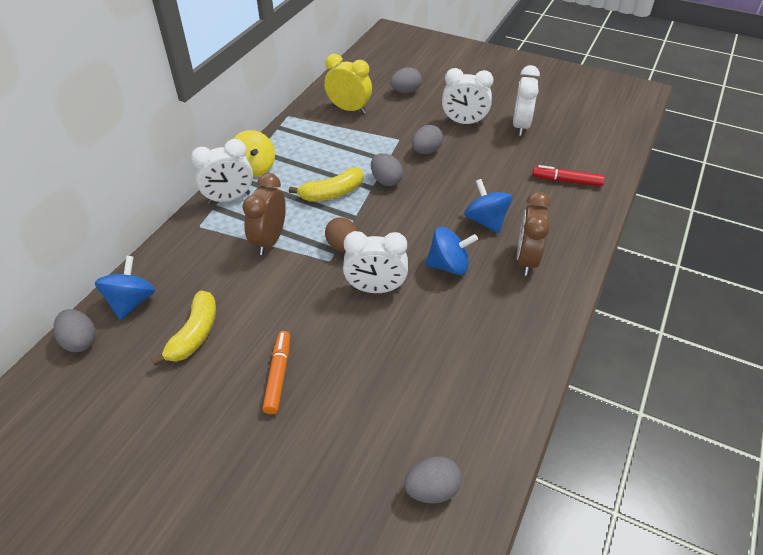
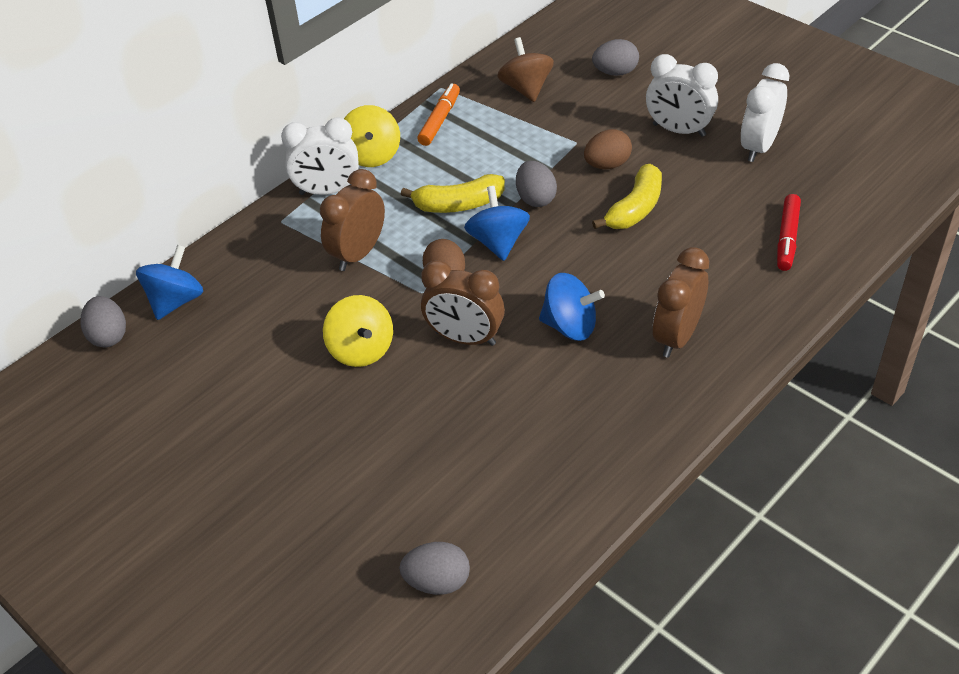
camera: 20 degrees right, 0 degrees up
(194, 334) = (234, 352): yellow banana -> yellow banana (635, 208)
(278, 375) = (311, 419): orange marker -> orange marker (439, 120)
(299, 312) = (361, 350): none -> yellow spinning top
(349, 109) = (526, 89): yellow clock -> brown spinning top
(375, 289) = (465, 338): white clock -> brown clock
(426, 151) = (607, 165): grey egg -> brown egg
(485, 221) = (646, 275): blue spinning top -> blue spinning top (498, 242)
(567, 181) = (787, 238): red marker -> red marker turned 105 degrees counterclockwise

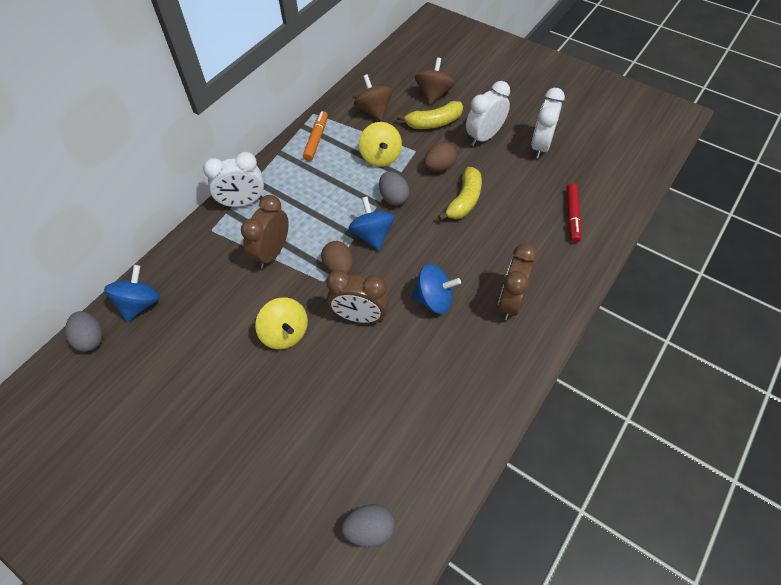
camera: 10 degrees left, 10 degrees up
(372, 155) = (271, 171): yellow spinning top -> yellow spinning top (380, 157)
(458, 204) = (339, 206): yellow banana -> yellow banana (434, 123)
(615, 72) = (433, 94): grey egg -> brown spinning top
(679, 130) = (484, 137): white clock -> white clock turned 120 degrees clockwise

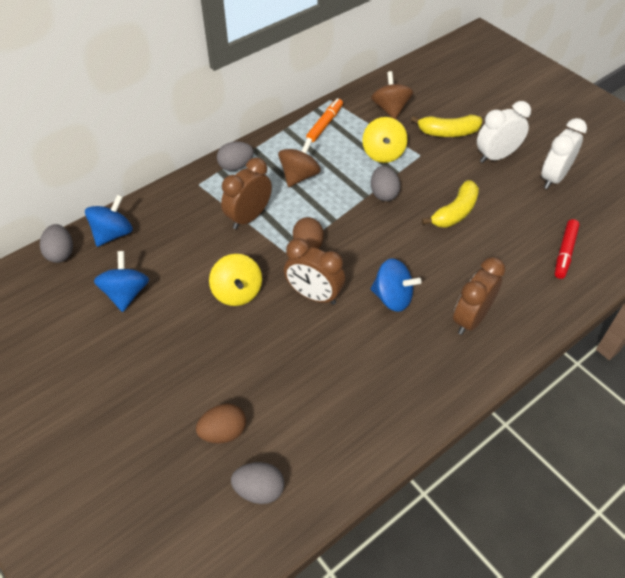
camera: 15 degrees right, 5 degrees down
(242, 202) = (236, 166): white clock -> grey egg
(372, 235) = (351, 224): blue spinning top -> blue spinning top (126, 294)
(433, 94) = (456, 106): brown spinning top -> brown spinning top (299, 176)
(439, 167) = (440, 175): brown egg -> brown egg (223, 432)

